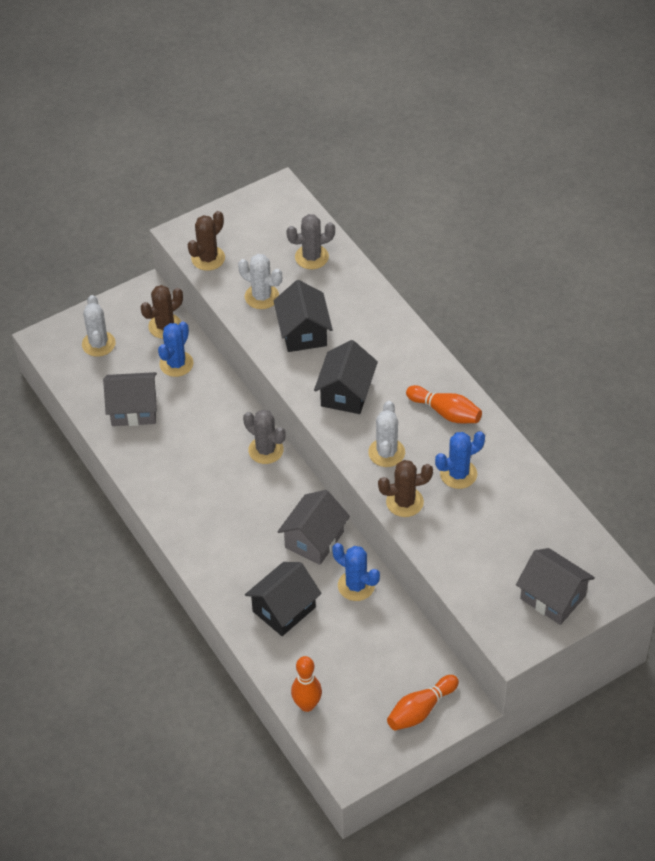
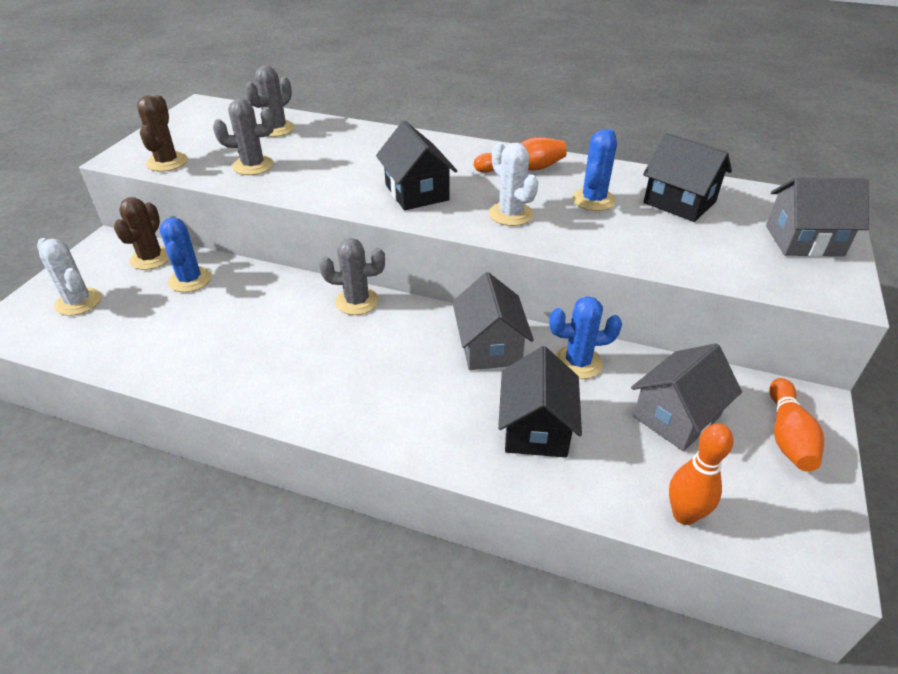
camera: 40 degrees left, 10 degrees down
(133, 410) = (170, 337): grey house -> grey house (676, 416)
(261, 296) = (253, 166): white cactus -> grey cactus
(303, 332) = (324, 172): black house -> black house (679, 202)
(404, 502) = (579, 239): brown cactus -> none

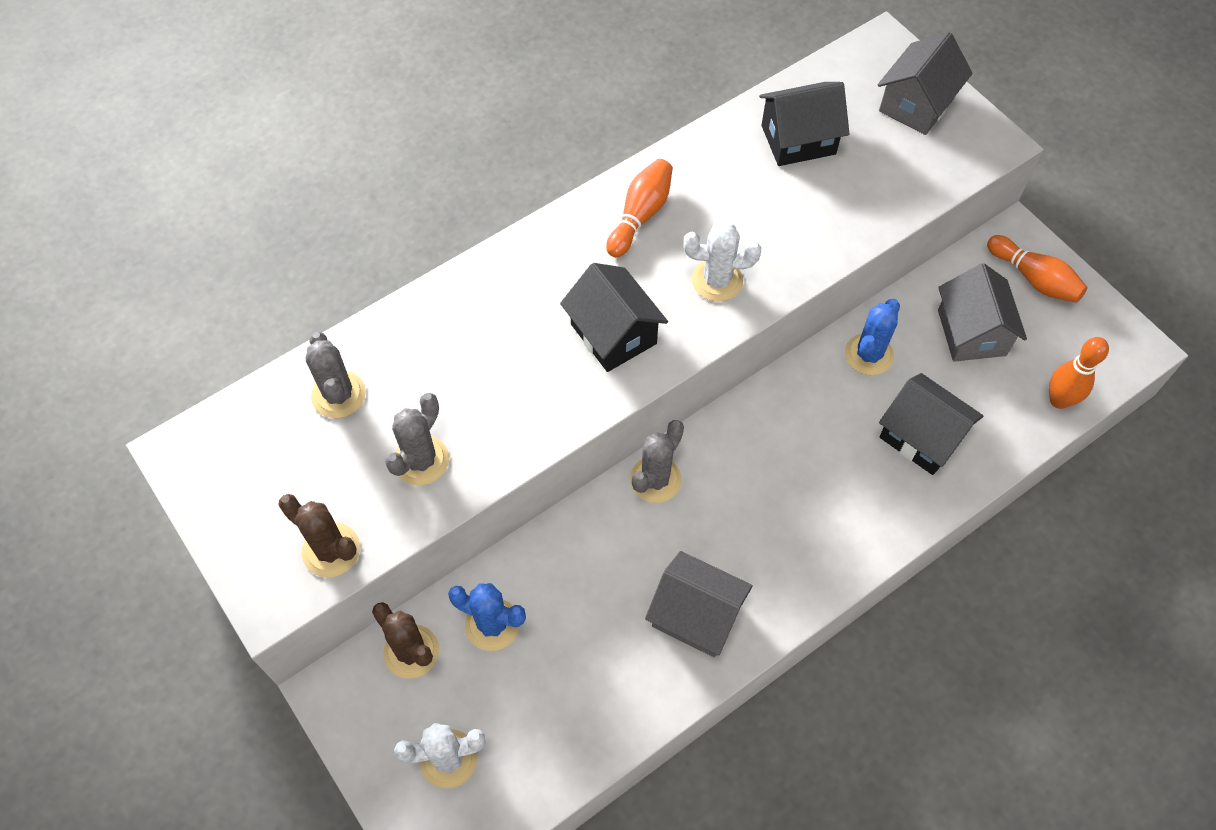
camera: 55 degrees left, 20 degrees up
(417, 192) = (613, 334): black house -> black house turned 45 degrees clockwise
(490, 347) = (803, 407): grey house -> grey house (696, 615)
(593, 200) = (743, 199): blue cactus -> none

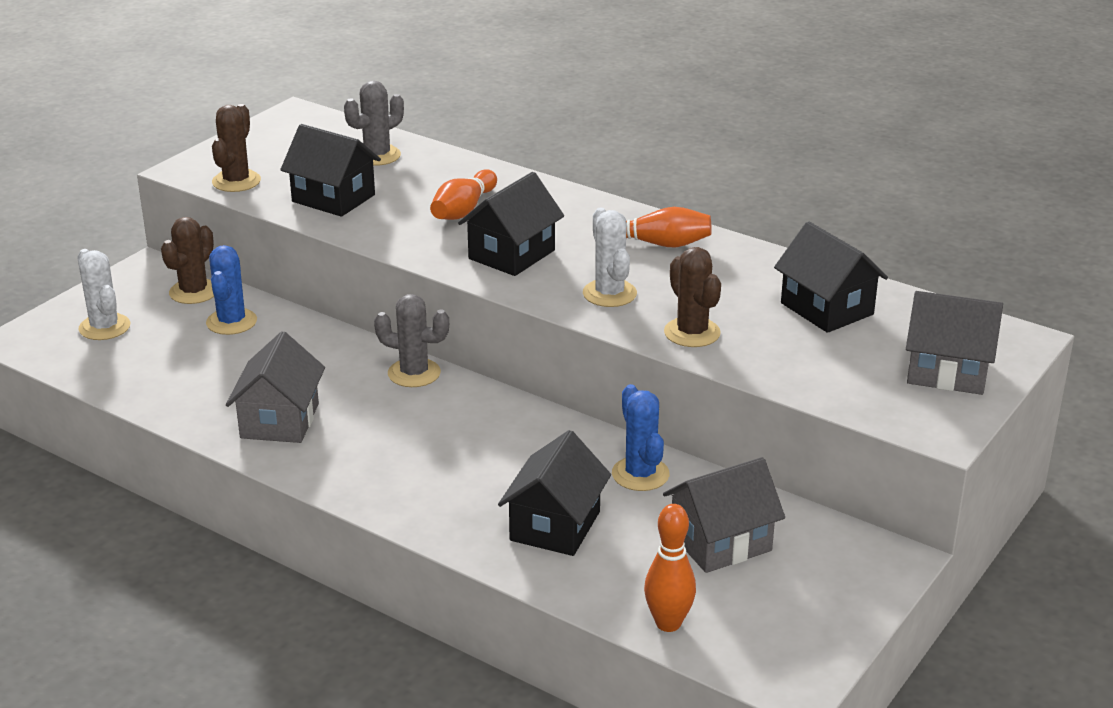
camera: 70 degrees right, 30 degrees down
(421, 460) = (333, 198): grey cactus -> black house
(804, 243) = (692, 333): none -> brown cactus
(869, 354) = (640, 474): blue cactus -> blue cactus turned 60 degrees clockwise
(1034, 279) = (837, 581): orange bowling pin -> orange bowling pin (463, 210)

